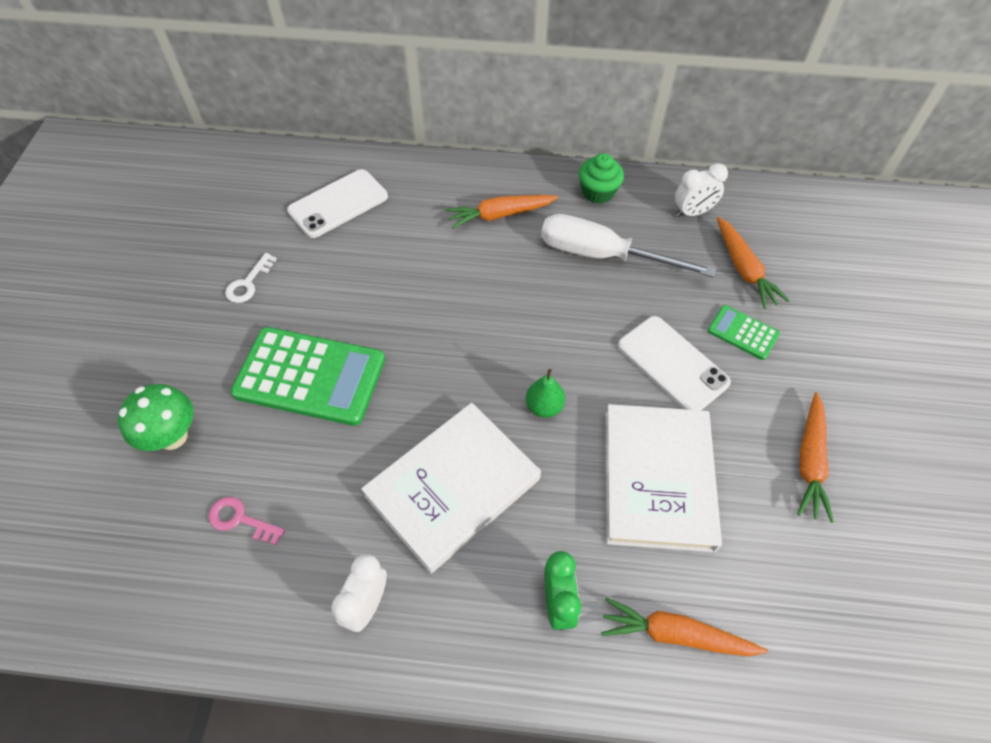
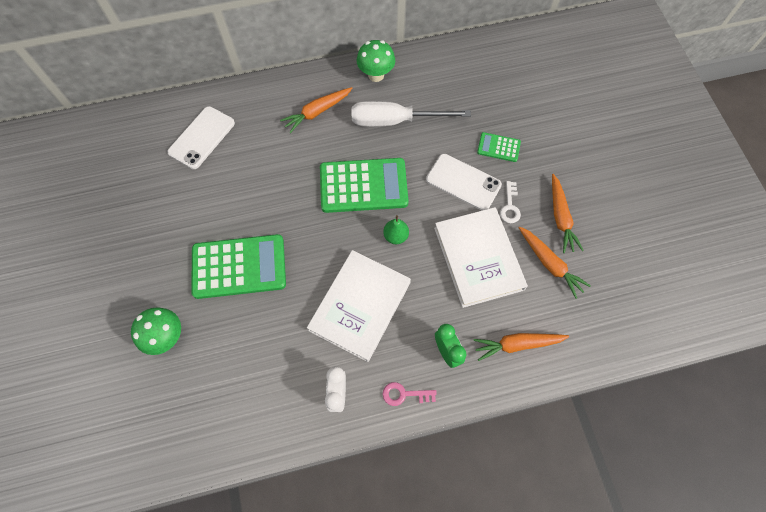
camera: 20 degrees left, 10 degrees up
(240, 520) = (237, 373): pink key -> pink key (404, 394)
(248, 283) = (166, 216): white key -> white key (510, 206)
(525, 325) = (363, 186): none -> green calculator
(598, 192) = (376, 75): green cupcake -> green mushroom
(692, 212) = (442, 72): white clock -> none
(744, 269) = (486, 103): orange carrot -> orange carrot (550, 264)

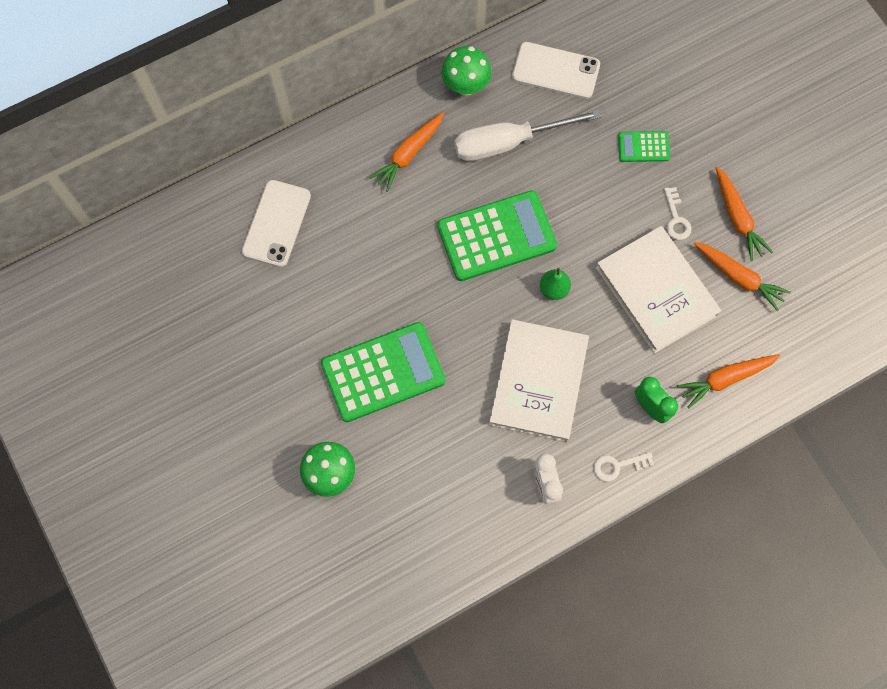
camera: 15 degrees left, 5 degrees up
(404, 394) = (617, 466): pink key -> white key
(463, 182) = (613, 202): white phone -> white phone (555, 71)

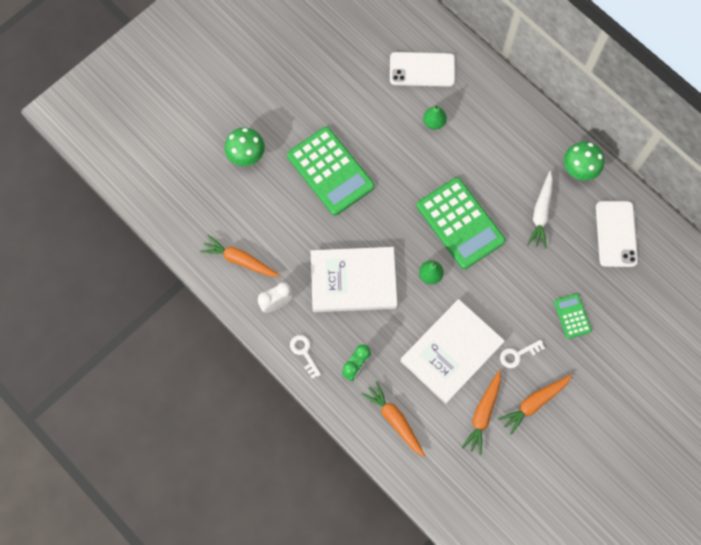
camera: 75 degrees right, 0 degrees up
(353, 229) = (434, 122): none -> green pear
(408, 154) = (506, 144): orange carrot -> orange carrot (240, 260)
(508, 143) = (541, 213): white screwdriver -> white carrot

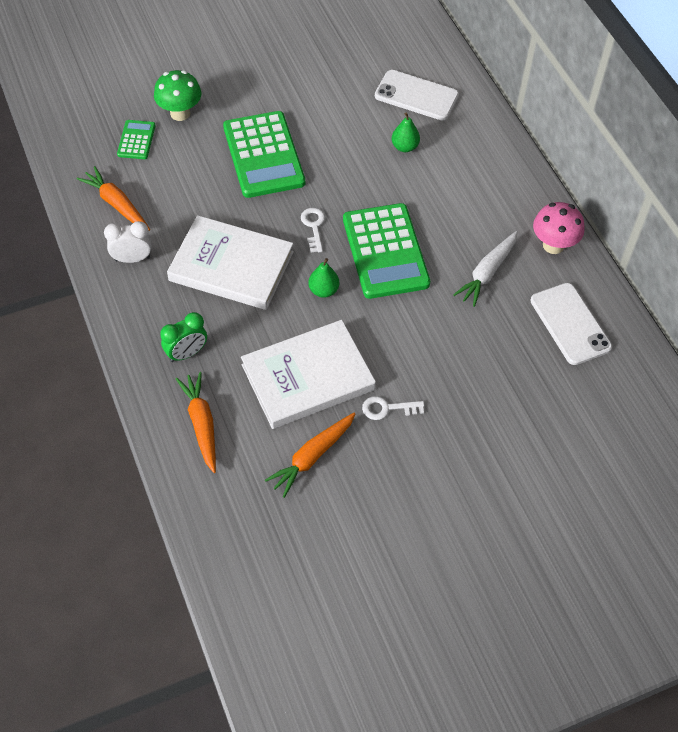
camera: 20 degrees right, 15 degrees down
(304, 353) = (135, 317): white key -> white key (313, 226)
(534, 403) = (381, 468): orange carrot -> none
(572, 316) = (475, 391): green calculator -> green calculator (136, 140)
(578, 170) = (553, 245): green mushroom -> pink mushroom
(616, 234) = (570, 324): white phone -> white phone turned 45 degrees counterclockwise

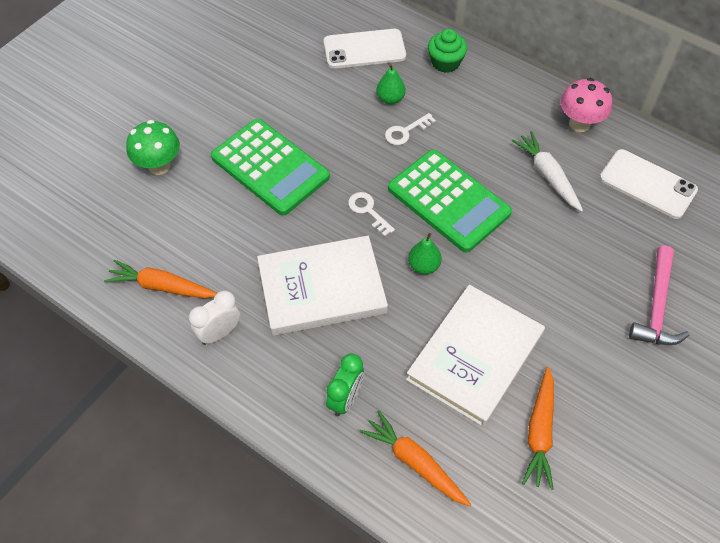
camera: 30 degrees left, 0 degrees up
(136, 140) = (134, 213): green calculator -> none
(387, 408) = (566, 345): white key -> white key (405, 132)
(477, 139) = (445, 62): none -> green cupcake
(487, 273) = (547, 175): white carrot -> white carrot turned 150 degrees clockwise
(490, 421) = (657, 306): none -> pink hammer

